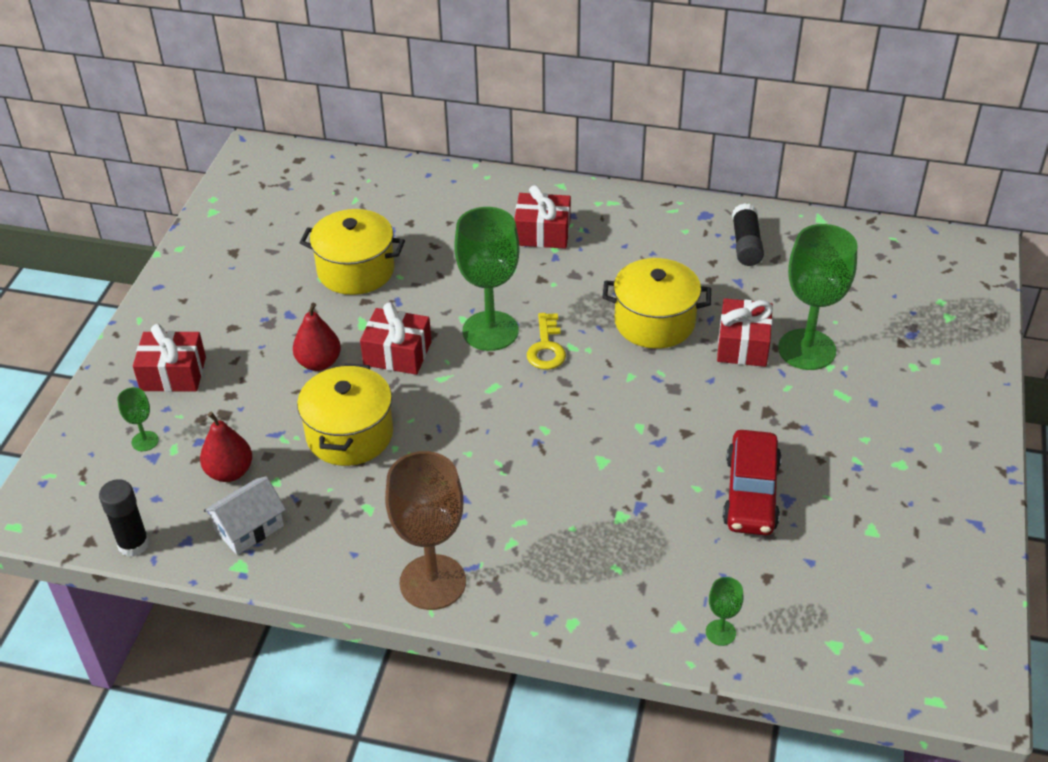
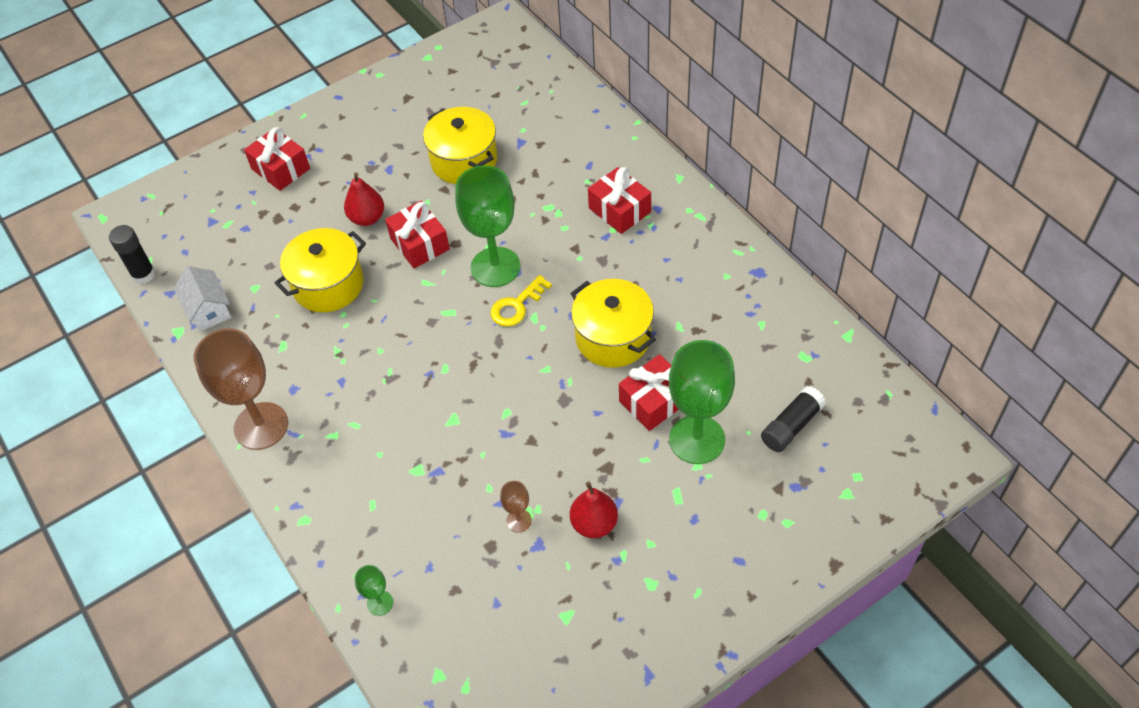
camera: 45 degrees right, 10 degrees up
(145, 441) = (218, 207): green goblet -> none
(229, 472) = (238, 262): red pear -> red pear (594, 524)
(249, 528) = (208, 309): white house -> white house turned 60 degrees clockwise
(746, 244) = (759, 318): black glue stick -> black glue stick (791, 426)
(751, 493) = (519, 520): red car -> brown goblet

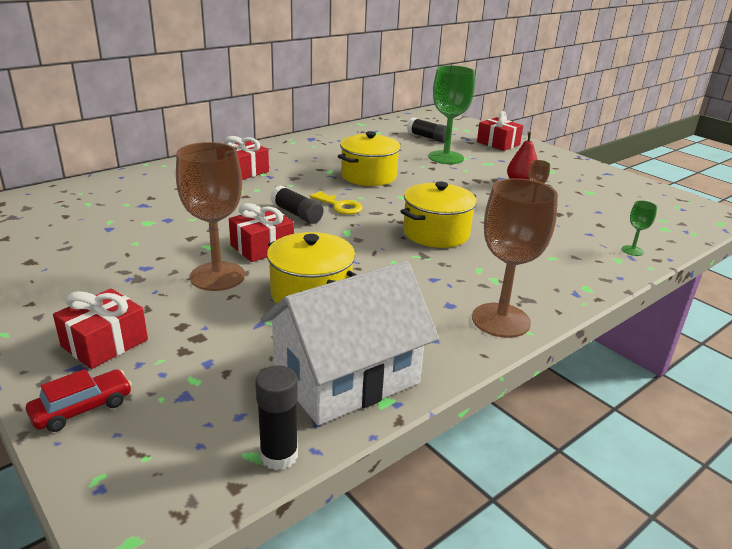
camera: 100 degrees left, 25 degrees down
(208, 309) = (346, 378): white house -> white house, size x2.02
(212, 175) = (82, 408): none -> red car
(367, 218) = (217, 276): red pear -> brown goblet
(464, 161) = (154, 229): yellow pot -> yellow pot (436, 233)
(495, 267) = (296, 214): green goblet -> black glue stick
(654, 401) = (420, 166): red gift -> red gift (498, 143)

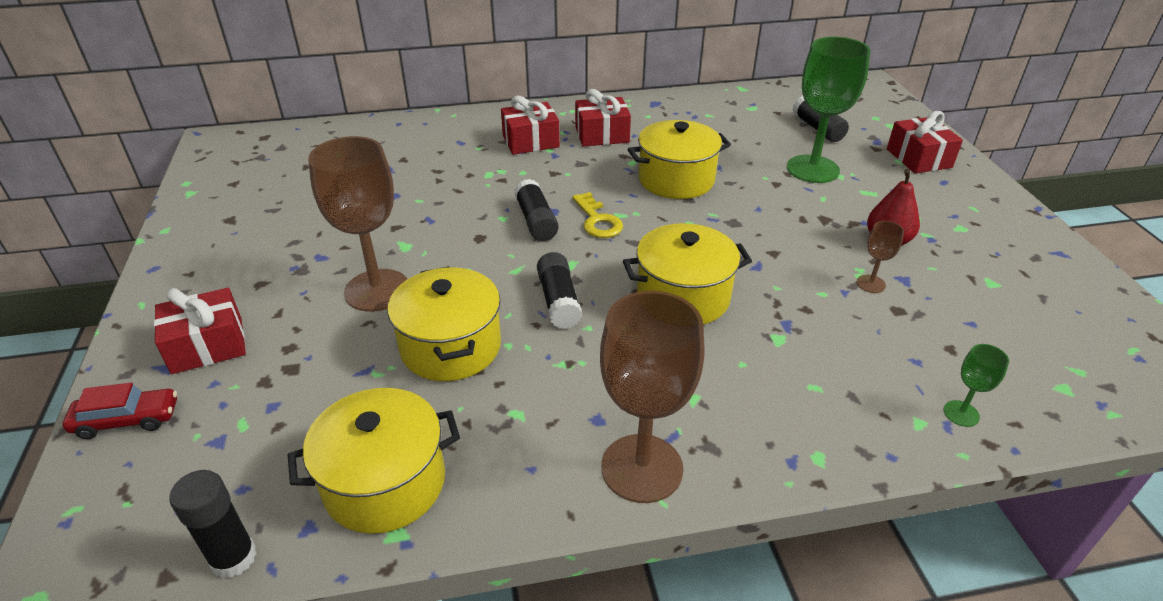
camera: 30 degrees right, 10 degrees up
(262, 247) = (456, 261): red gift -> red gift (602, 135)
(346, 378) = (385, 483): white house -> yellow pot
(359, 252) = (559, 301): none -> black glue stick

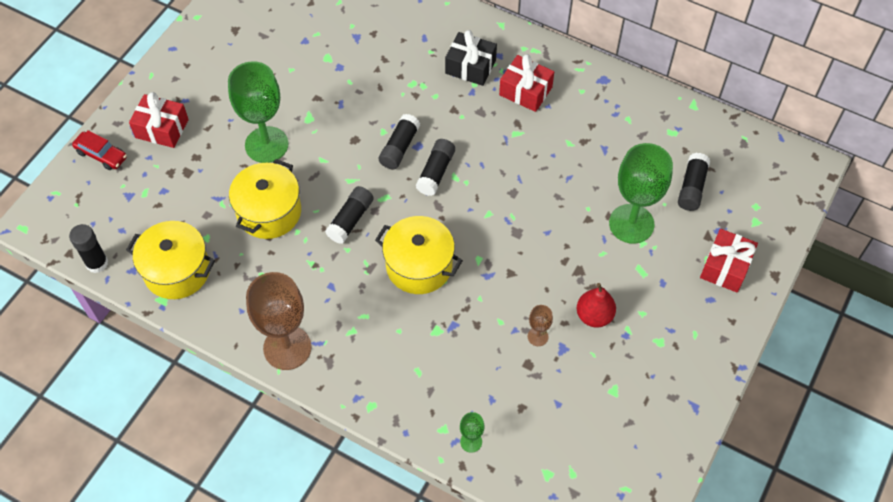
camera: 40 degrees right, 20 degrees up
(377, 290) = (266, 145): brown goblet -> green goblet
(530, 141) = (470, 67): red gift -> black gift
(597, 220) = (436, 172): yellow key -> black glue stick
(676, 180) = (525, 170): yellow pot -> none

